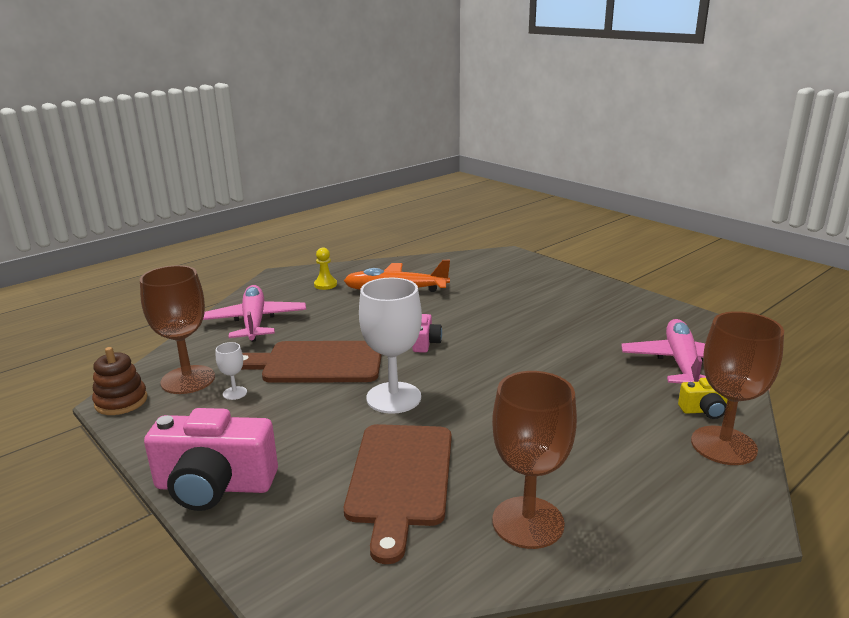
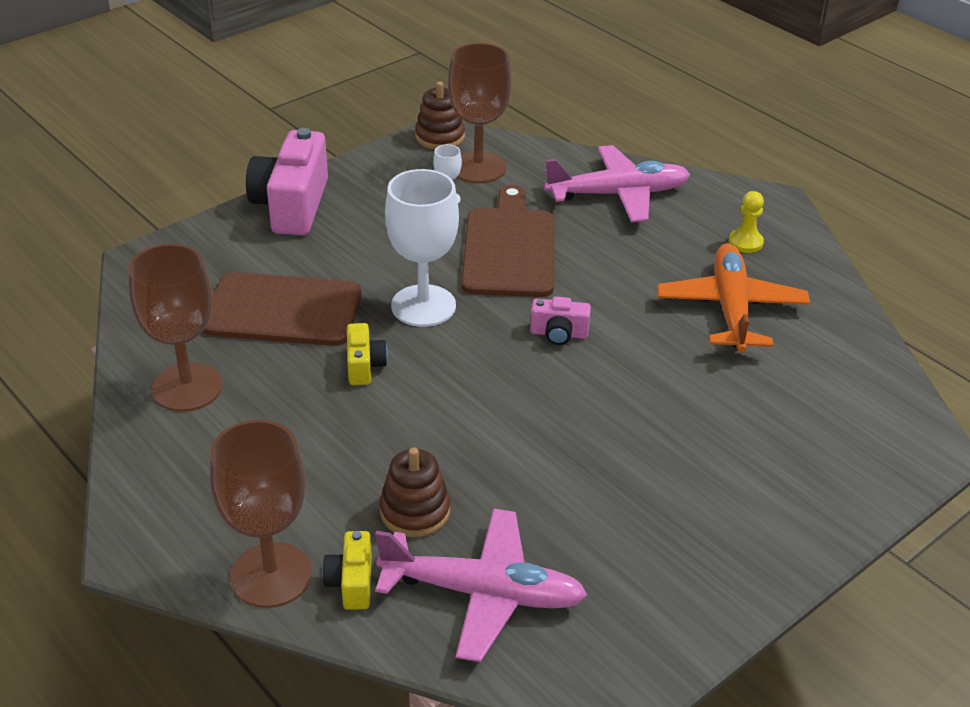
camera: 90 degrees right, 15 degrees up
(476, 421) = (364, 366): none -> yellow camera
(626, 390) = (415, 511): none -> brown stacking toy

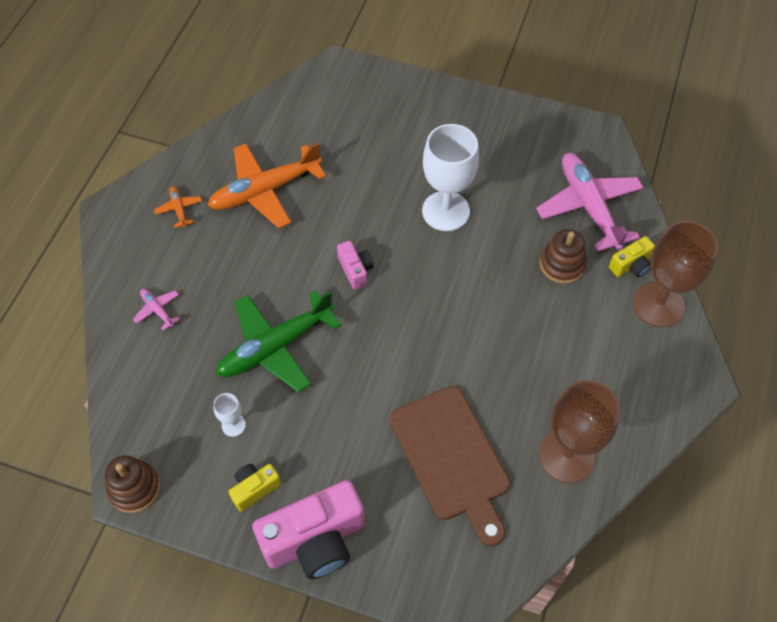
camera: 120 degrees left, 20 degrees up
(364, 366) = (467, 362): yellow camera -> yellow camera (254, 489)
(423, 306) = (380, 364): white goblet -> white goblet (446, 211)
(478, 167) = (171, 428): brown goblet -> none
(509, 248) = (275, 346): brown cutting board -> green plane
(618, 194) = (157, 310): pink plane -> pink plane, size x0.43
(745, 242) = (179, 209): yellow pawn -> orange plane

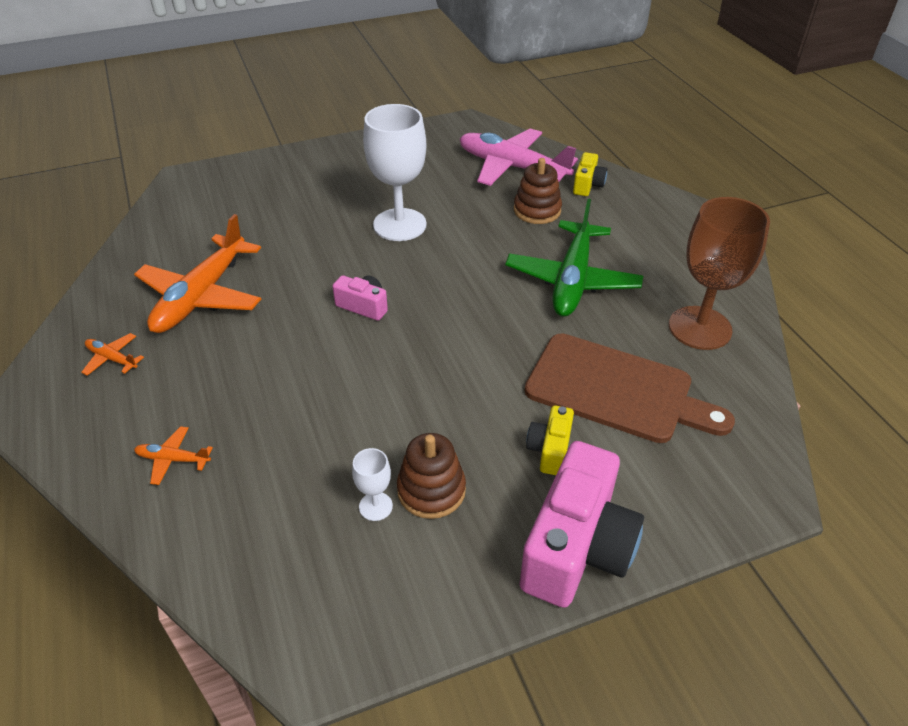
camera: 40 degrees left, 15 degrees down
(134, 488) = (319, 653): brown stacking toy -> brown stacking toy (431, 490)
(157, 310) = (173, 459): pink plane -> orange plane
(254, 489) = (463, 548): yellow camera -> yellow camera (550, 450)
(275, 346) = (348, 410): green plane -> green plane (572, 280)
(658, 304) = (636, 197): brown goblet -> none

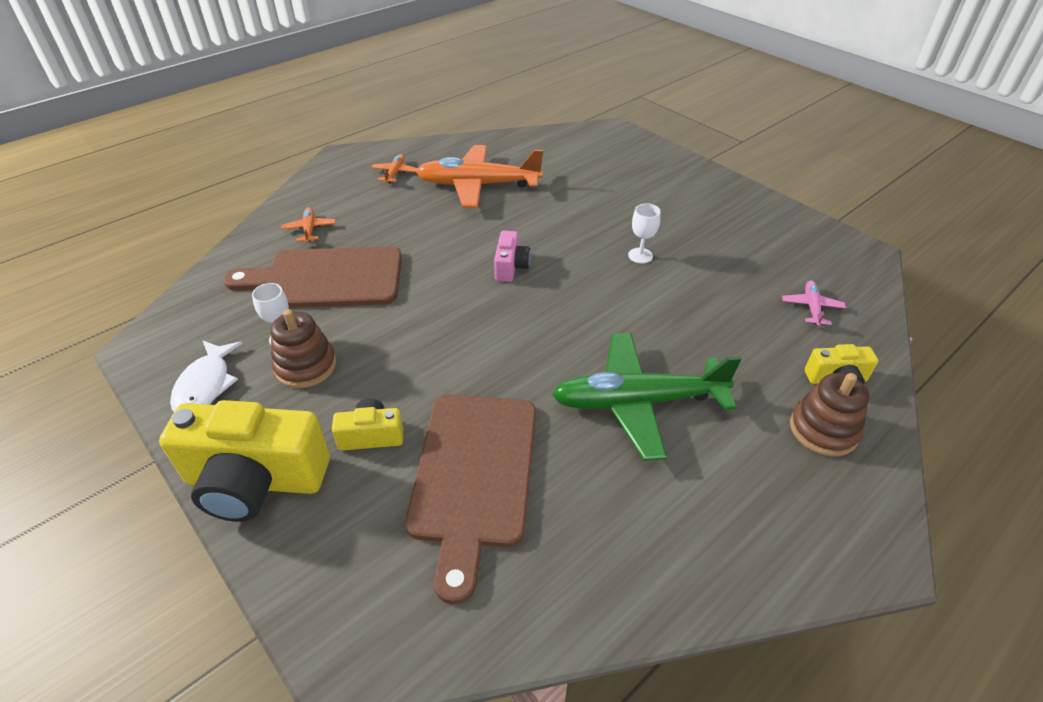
camera: 70 degrees right, 0 degrees up
(288, 454) = (326, 278): none -> brown cutting board
(399, 225) = (640, 255): white goblet -> white goblet, size x0.44
(419, 589) = (206, 385): none -> white fish
(512, 167) = (811, 307): pink plane -> pink plane, size x0.43
(537, 210) = (744, 346): brown stacking toy -> brown stacking toy (823, 430)
(577, 547) = (256, 480): pink camera -> yellow camera
(700, 328) = (620, 545): brown goblet -> none

